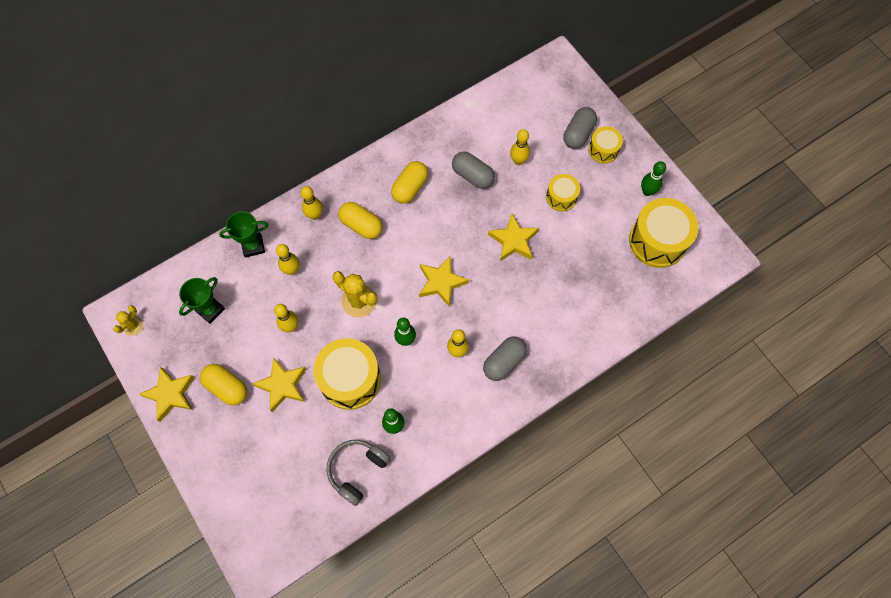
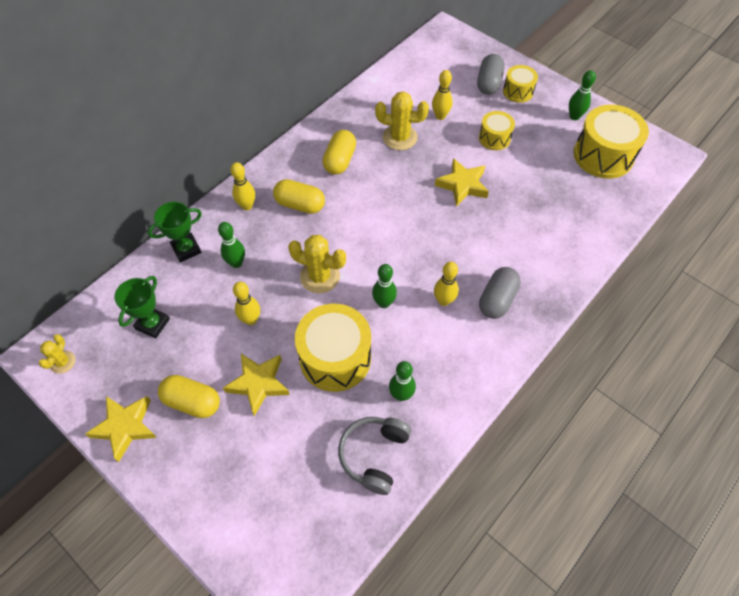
camera: 15 degrees left, 10 degrees down
(292, 270) = (236, 263): yellow bowling pin -> green bowling pin
(441, 282) = (402, 239): yellow star -> none
(472, 175) = (400, 137): grey capsule -> yellow cactus

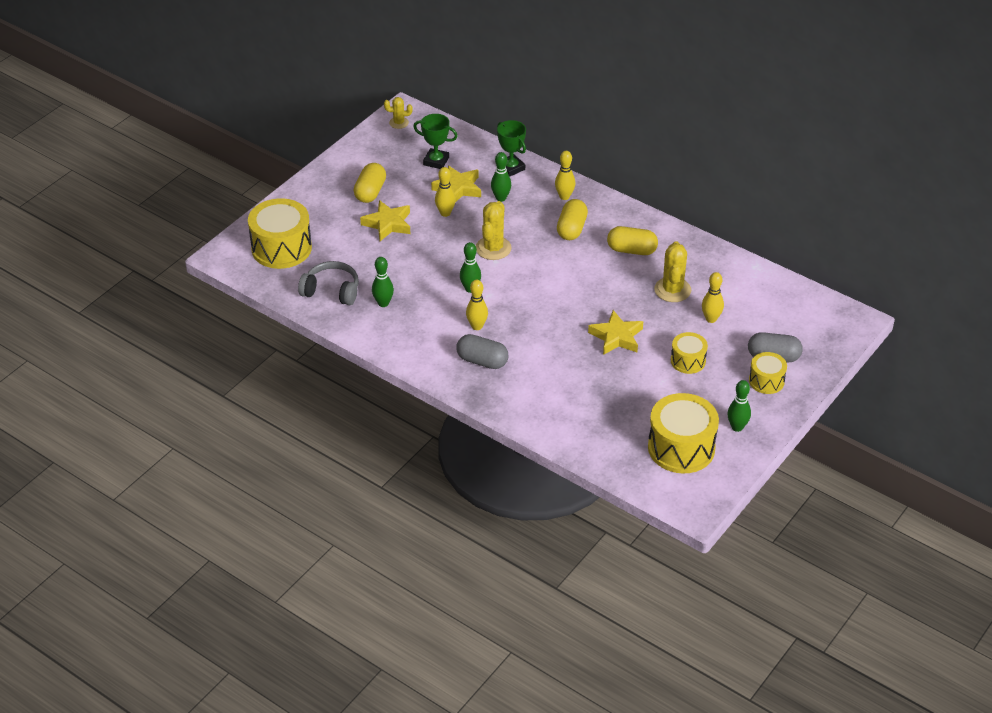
camera: 85 degrees right, 15 degrees down
(125, 427) = (348, 162): yellow star -> yellow star (458, 188)
(335, 358) = (414, 263): yellow drum -> yellow drum (281, 248)

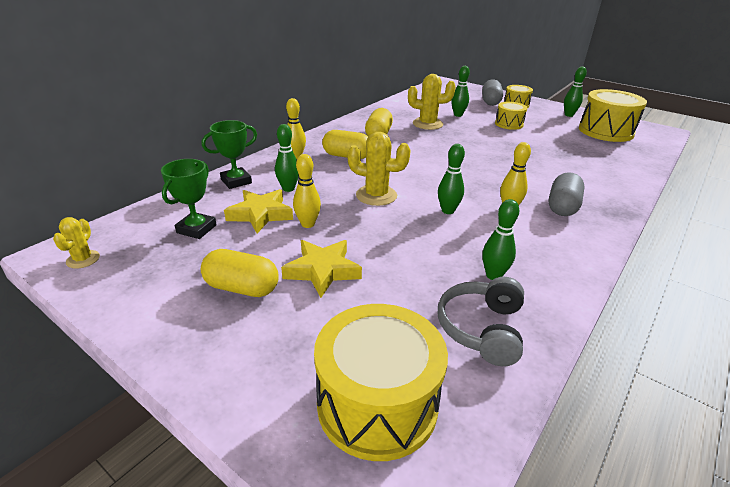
camera: 90 degrees left, 10 degrees down
(616, 337) = (493, 145): yellow star -> none
(711, 319) = (458, 115): yellow bowling pin -> green bowling pin

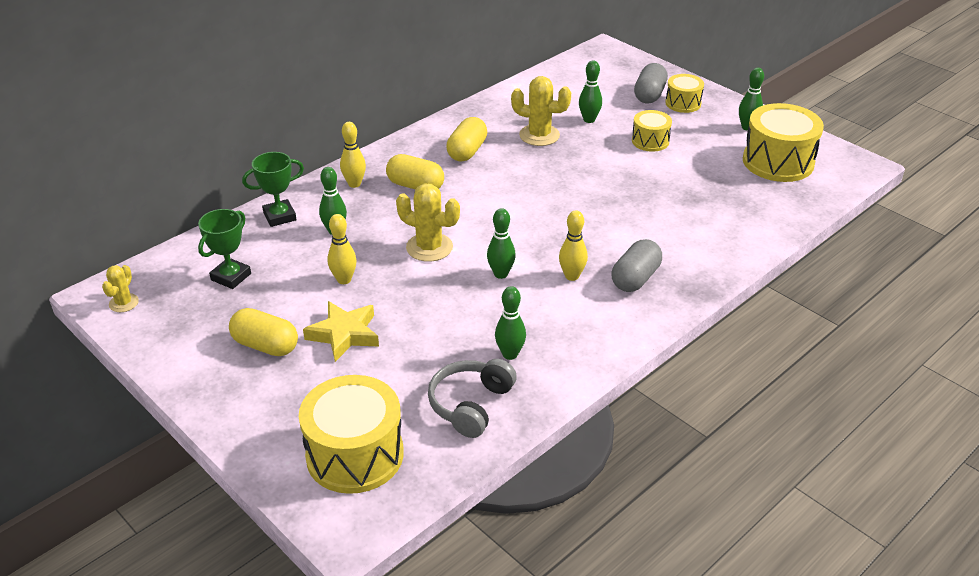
camera: 10 degrees right, 5 degrees up
(260, 214) = (298, 263): yellow star -> none

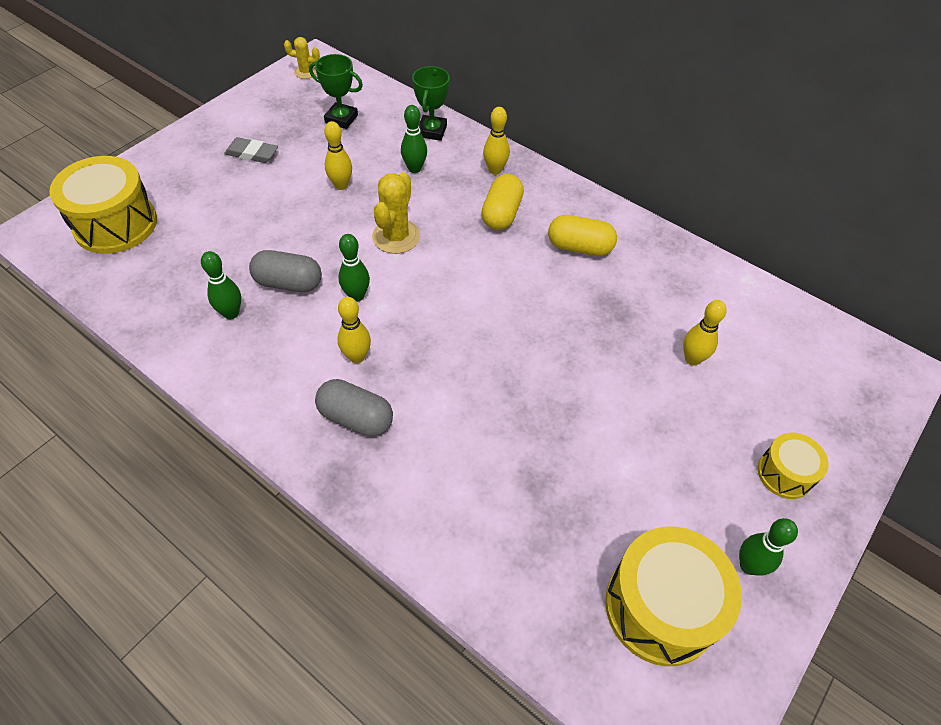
camera: 80 degrees right, 15 degrees up
(265, 345) = (252, 153): yellow capsule -> grey eraser
(279, 216) = (432, 131): green trophy -> green trophy turned 45 degrees clockwise
(344, 334) = (264, 197): yellow star -> none
(470, 405) = (164, 290): grey headphones -> none
(539, 135) = (636, 310): yellow cactus -> none
(589, 120) = (692, 359): green bowling pin -> yellow bowling pin
(649, 95) = (789, 429): grey capsule -> grey capsule (288, 283)
(650, 141) = (663, 431): yellow drum -> none

